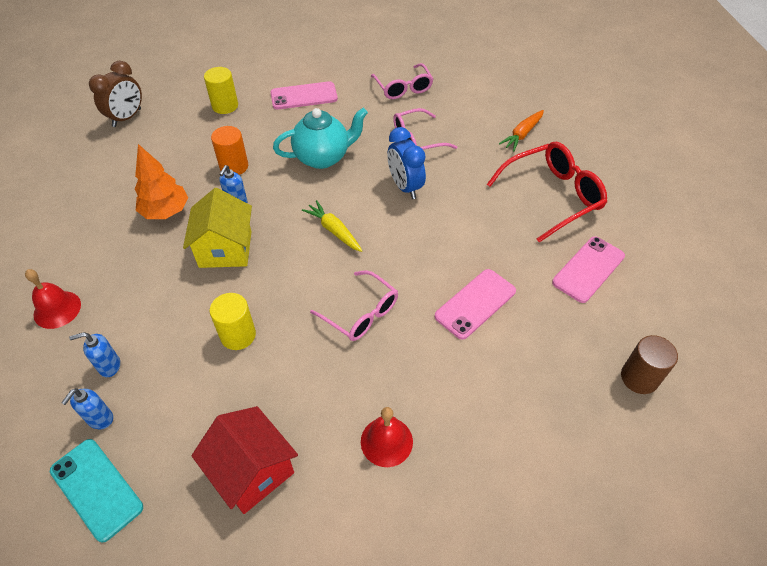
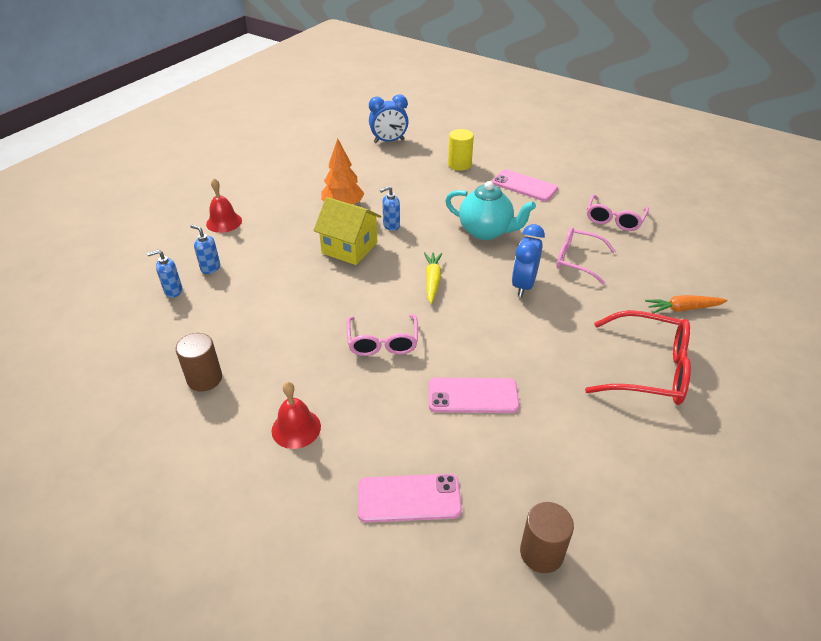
camera: 45 degrees right, 10 degrees down
(96, 489) = (129, 323): turquoise phone -> none
(127, 118) = (389, 141): brown clock -> blue clock
(225, 249) = (349, 248): yellow house -> yellow house turned 75 degrees clockwise
(234, 166) = (417, 203): orange cylinder -> none
(238, 335) = (293, 300): yellow cylinder -> none
(252, 471) = (204, 379): red house -> brown cylinder
(588, 269) = (607, 443): pink phone -> pink phone (409, 498)

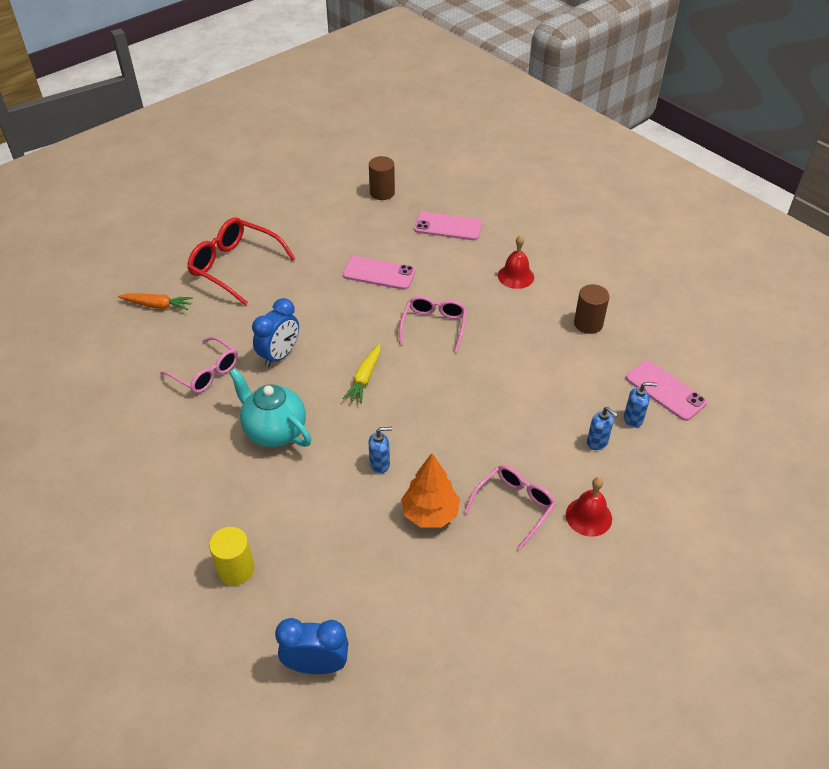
camera: 165 degrees left, 5 degrees up
(349, 248) = (438, 439): yellow house -> none
(524, 186) = (177, 500): pink phone -> pink phone (665, 390)
(614, 220) = (119, 418): pink glasses -> pink glasses (514, 506)

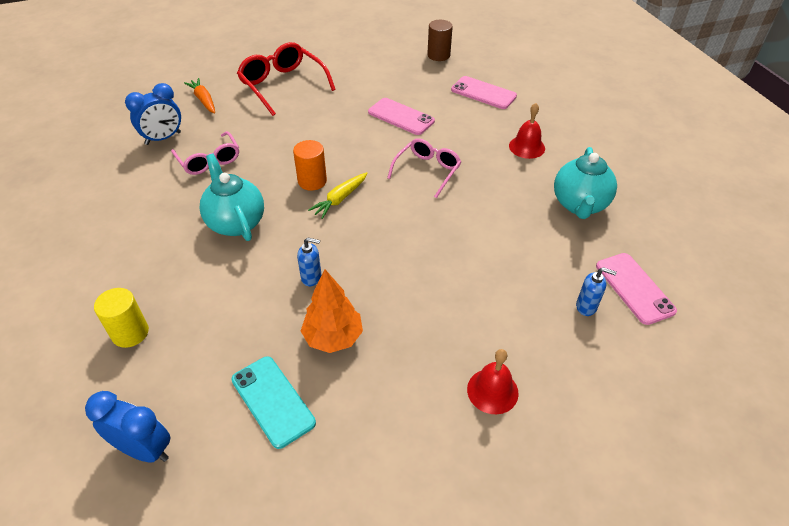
camera: 20 degrees right, 0 degrees up
(157, 305) = (204, 100): orange carrot -> orange carrot turned 150 degrees counterclockwise
(279, 355) = (277, 162): blue clock -> blue clock (163, 138)
(326, 367) = (312, 181): none -> orange cylinder
(407, 586) = (273, 401): none -> turquoise phone
(514, 506) = (420, 356): pink glasses -> none
(588, 324) = (579, 205): brown cylinder -> turquoise teapot
(597, 442) = (537, 319): blue soap dispenser -> none

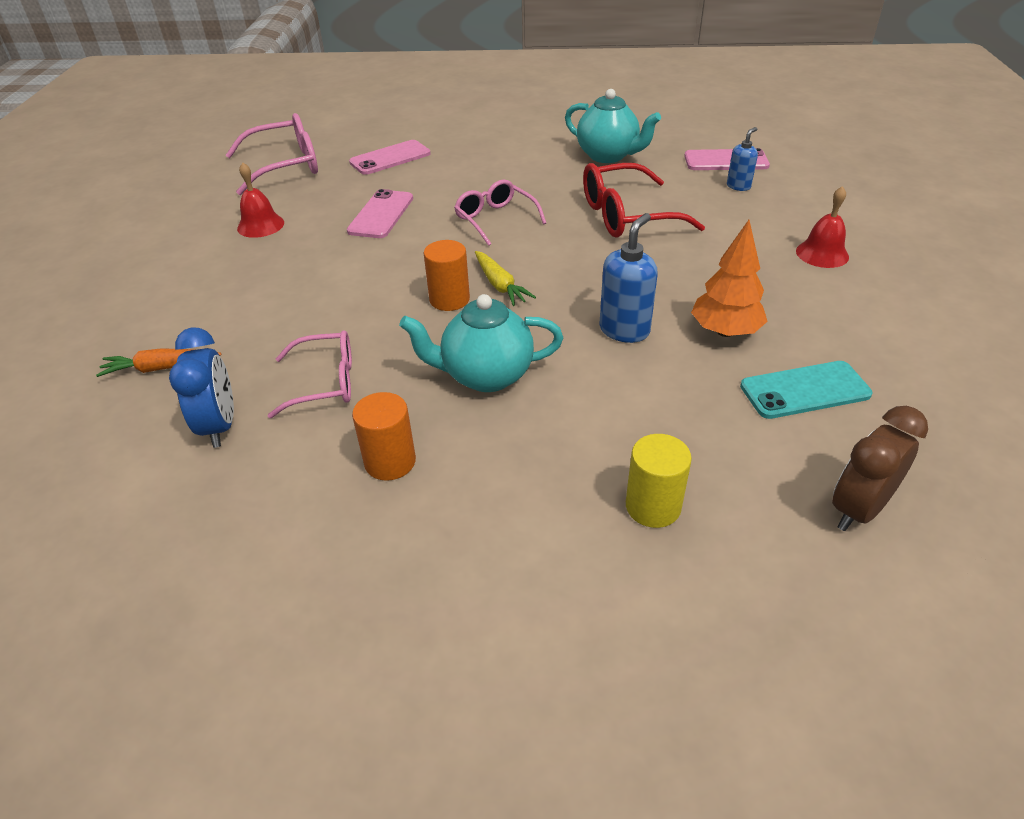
camera: 65 degrees left, 5 degrees down
(144, 449) = (858, 509): blue clock -> brown clock
(148, 208) = (390, 462): none -> orange cylinder
(282, 85) = (210, 287): red glasses -> red glasses (626, 216)
(311, 277) = (624, 330): blue soap dispenser -> blue soap dispenser, size x1.62
(401, 117) = (381, 214): pink phone -> pink phone turned 45 degrees counterclockwise
(438, 55) = (286, 166): brown cylinder -> pink glasses
(527, 147) = (503, 158): red bell -> red bell (260, 225)

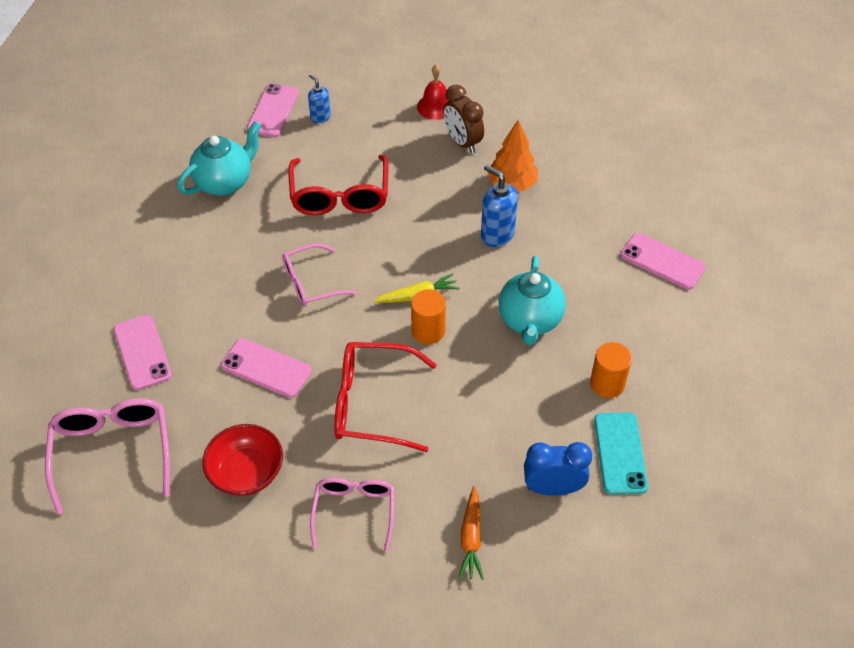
camera: 80 degrees left, 10 degrees up
(260, 225) = (246, 472): red bell -> red bowl
(326, 382) = (516, 419): pink glasses -> pink glasses (354, 511)
(342, 278) = (372, 404): none -> red glasses
(653, 506) = (662, 261): yellow cylinder -> pink phone
(804, 390) = (578, 167): turquoise phone -> turquoise phone (620, 453)
(858, 509) = (674, 180): brown clock -> brown clock (462, 142)

